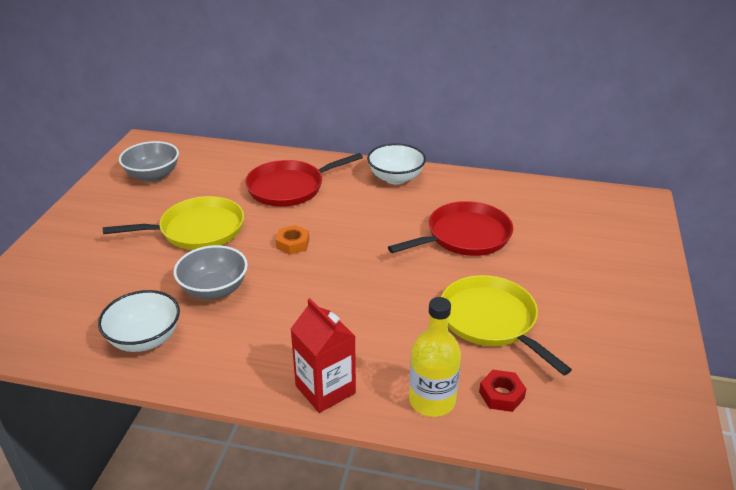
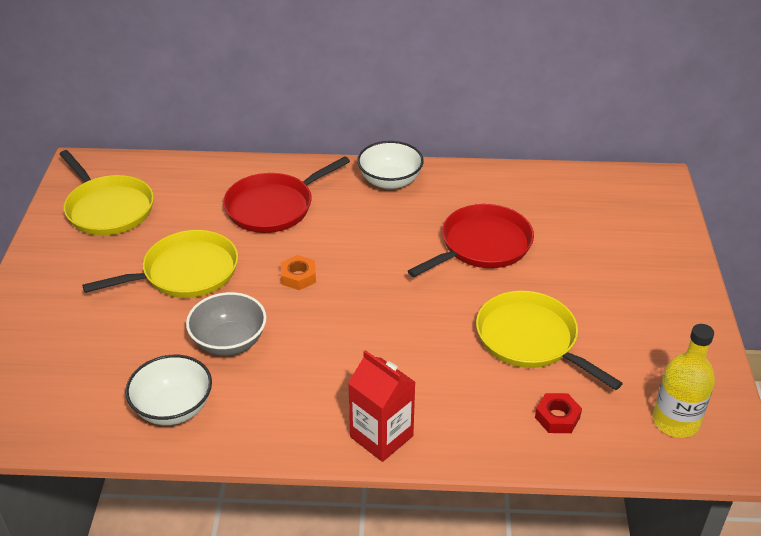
camera: 10 degrees left, 5 degrees up
(153, 176) = (108, 209): grey bowl -> yellow pan
(432, 400) = (491, 433): yellow bottle -> yellow bottle (675, 421)

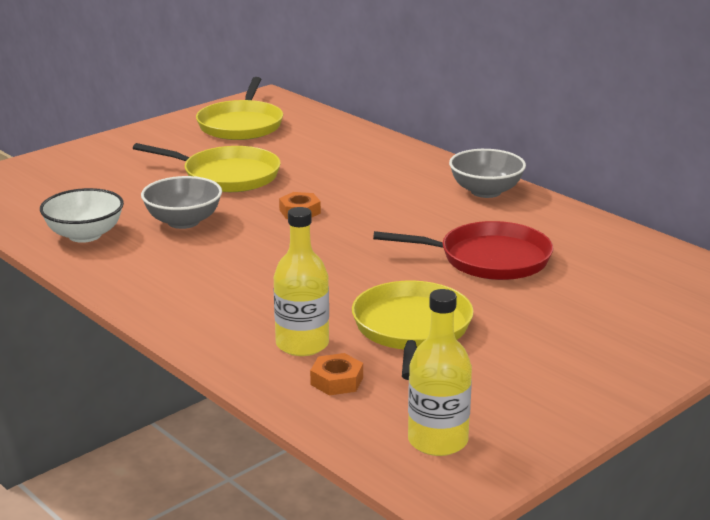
camera: 45 degrees right, 15 degrees down
(273, 207) = (359, 169): red pan -> none
(381, 436) = (183, 318): red carton -> none
(390, 181) = (486, 191): white bowl -> grey bowl
(491, 402) = (302, 344): none -> yellow bottle
(557, 417) = (336, 381): red nut -> orange nut

